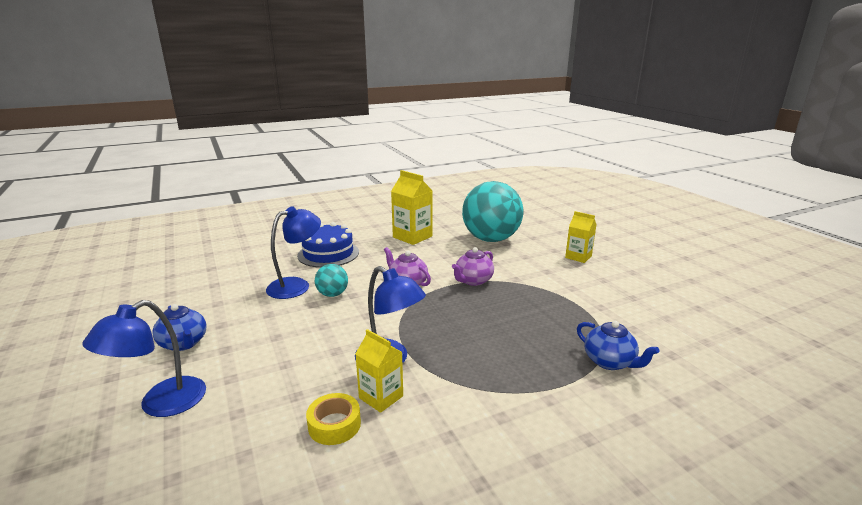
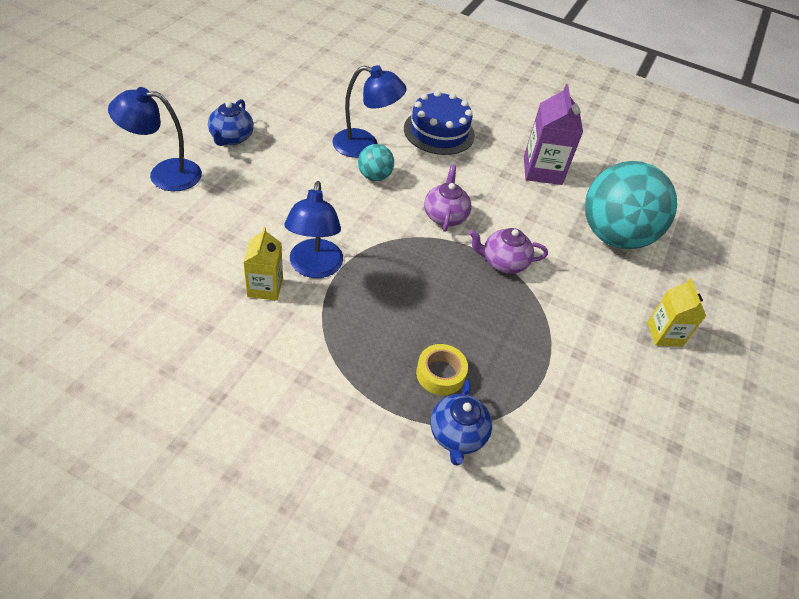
camera: 45 degrees right, 25 degrees up
(334, 425) = (214, 277): yellow tape -> yellow tape (440, 374)
(412, 237) = (542, 170): yellow carton -> purple carton

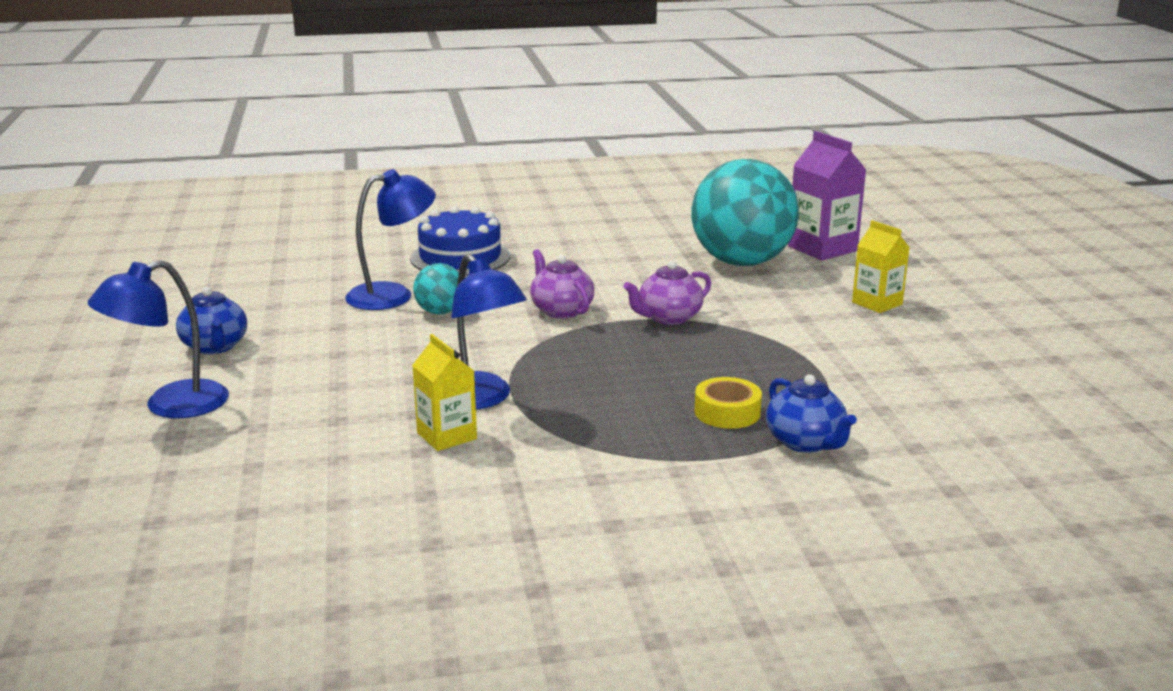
camera: 30 degrees left, 25 degrees down
(542, 170) = (609, 246): purple carton -> purple carton (822, 248)

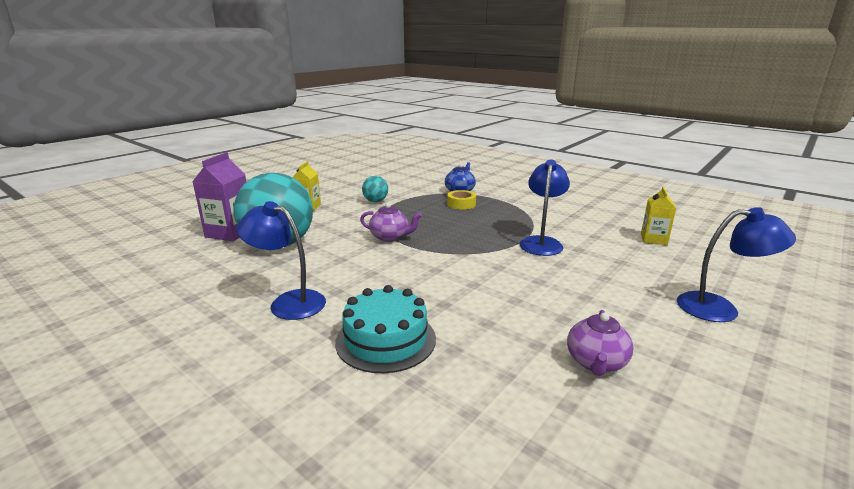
camera: 130 degrees left, 0 degrees up
(215, 347) = (671, 344): blue teapot -> none
(393, 295) = (492, 327): blue lamp -> blue lamp (288, 302)
(440, 312) = (485, 295): turquoise ball -> turquoise ball (375, 201)
(447, 436) = (576, 236): yellow carton -> yellow carton (653, 239)
(460, 257) = (386, 340): blue cake -> turquoise cake
(561, 310) = (423, 263): purple teapot -> purple teapot (596, 363)

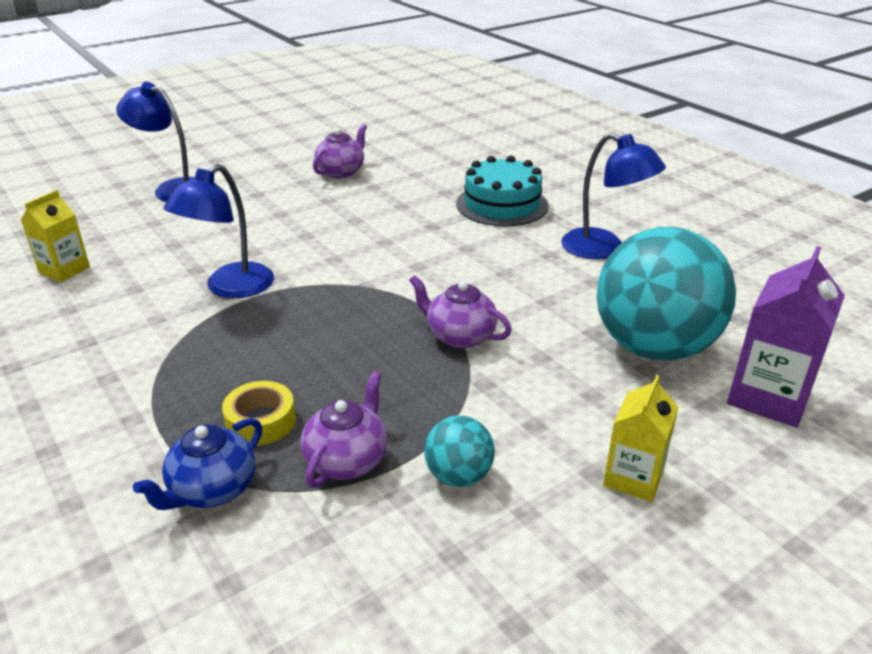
camera: 165 degrees left, 10 degrees up
(419, 200) = (347, 460): none -> purple teapot

